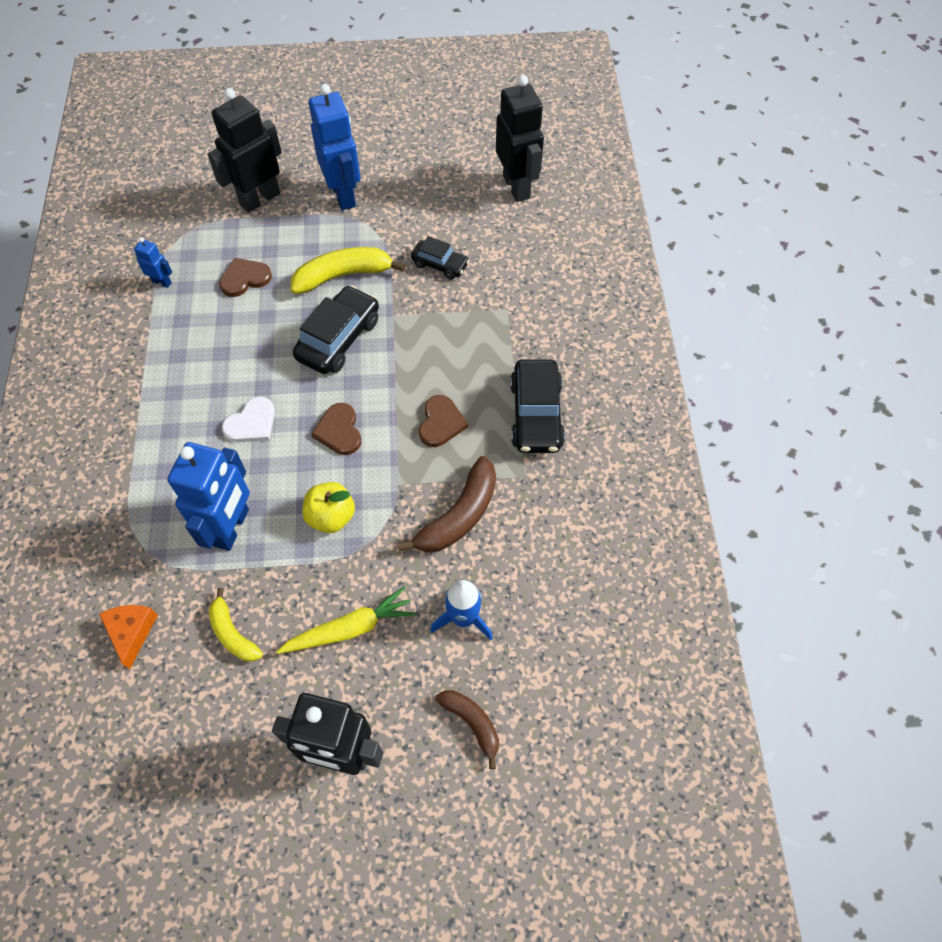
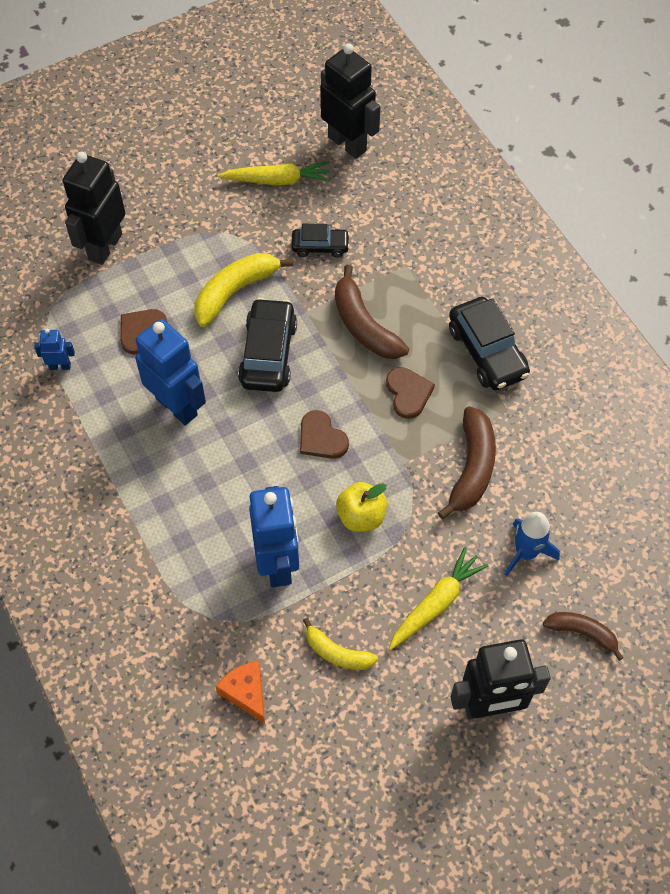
camera: 25 degrees left, 0 degrees up
(252, 423) = (236, 464): white heart -> none
(344, 195) = (186, 212): blue robot -> blue robot (177, 406)
(437, 196) = (277, 180): none -> yellow carrot
(437, 347) = (364, 325): none -> brown banana

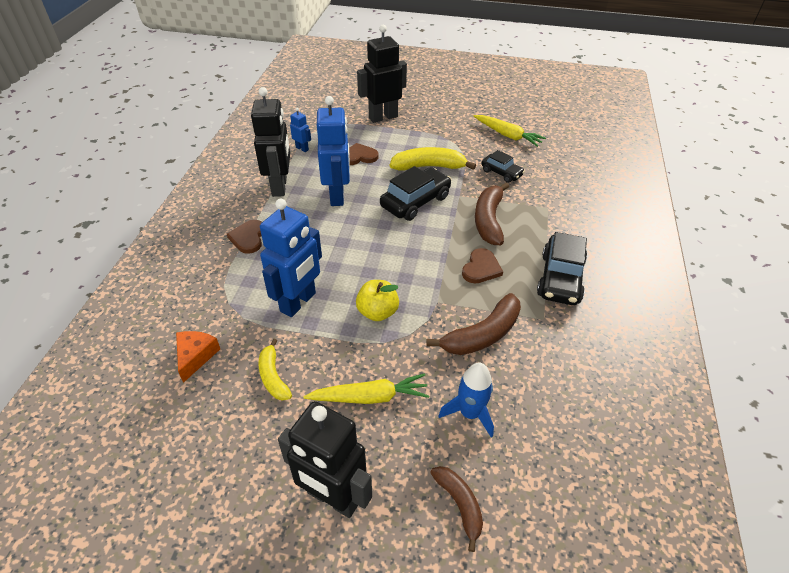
camera: 40 degrees right, 15 degrees down
(321, 438) = (400, 257): brown heart -> brown heart (248, 238)
(347, 143) = (567, 140): black robot -> black robot (280, 186)

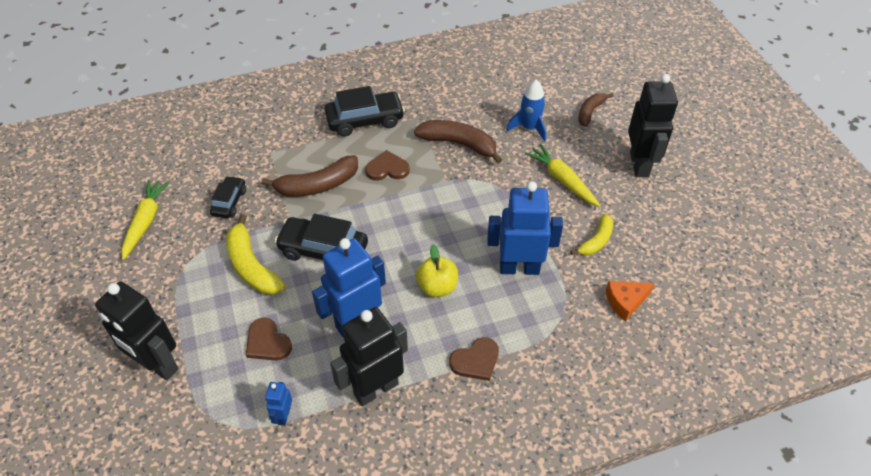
camera: 120 degrees left, 5 degrees up
(377, 312) = (486, 211): yellow apple -> yellow apple (437, 287)

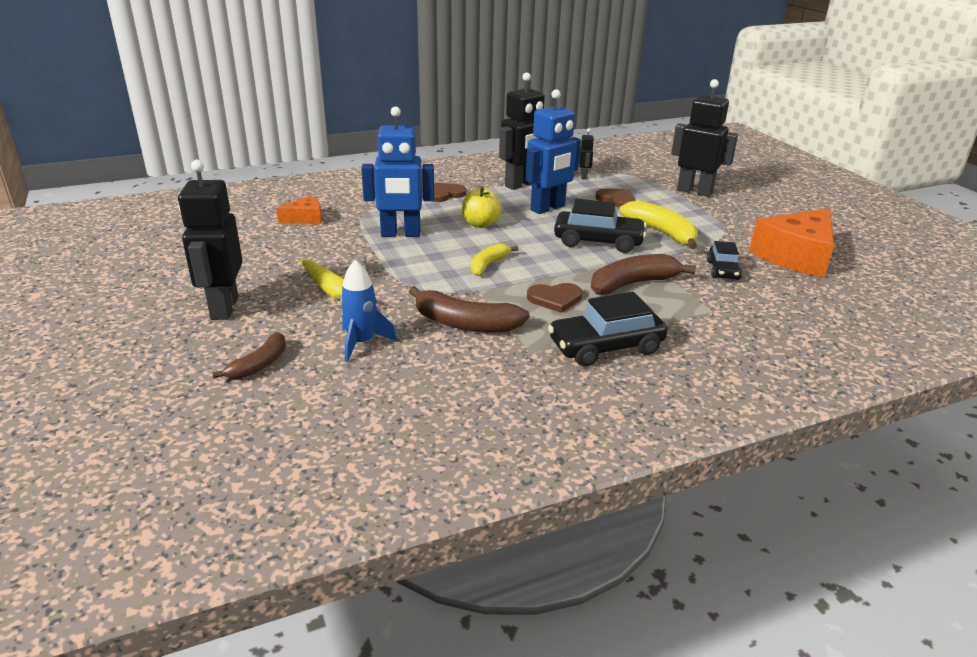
camera: 175 degrees right, 20 degrees down
(146, 221) = (796, 256): yellow carrot -> orange cheese
(283, 416) = (584, 176): blue robot -> black robot
(596, 241) = (315, 250): yellow banana -> yellow banana (488, 265)

